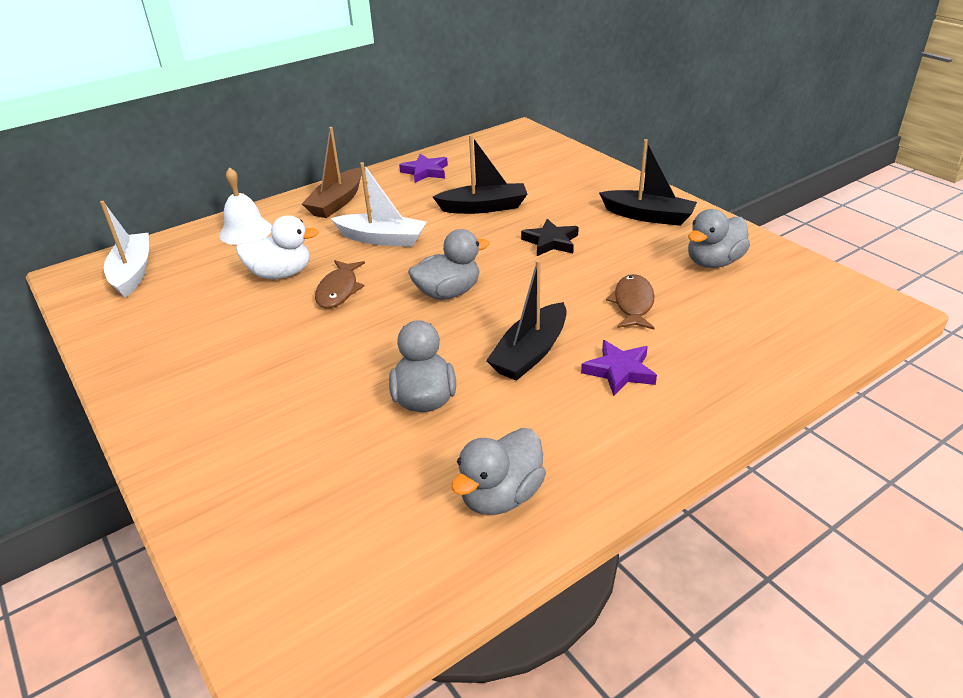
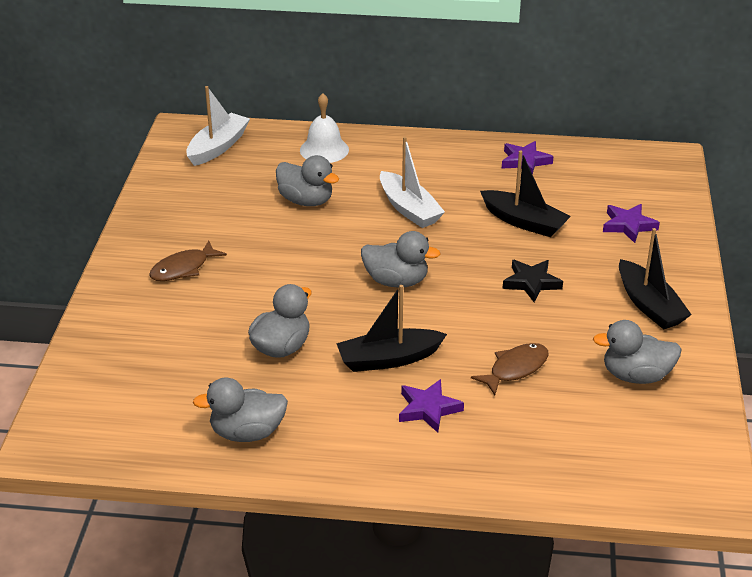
camera: 40 degrees right, 0 degrees up
(281, 274) = (306, 201): white duck -> grey duck
(337, 202) = (418, 156): brown boat -> none
(339, 290) = (327, 236): brown fish -> brown fish (183, 268)
(557, 178) = (628, 225): none -> purple star

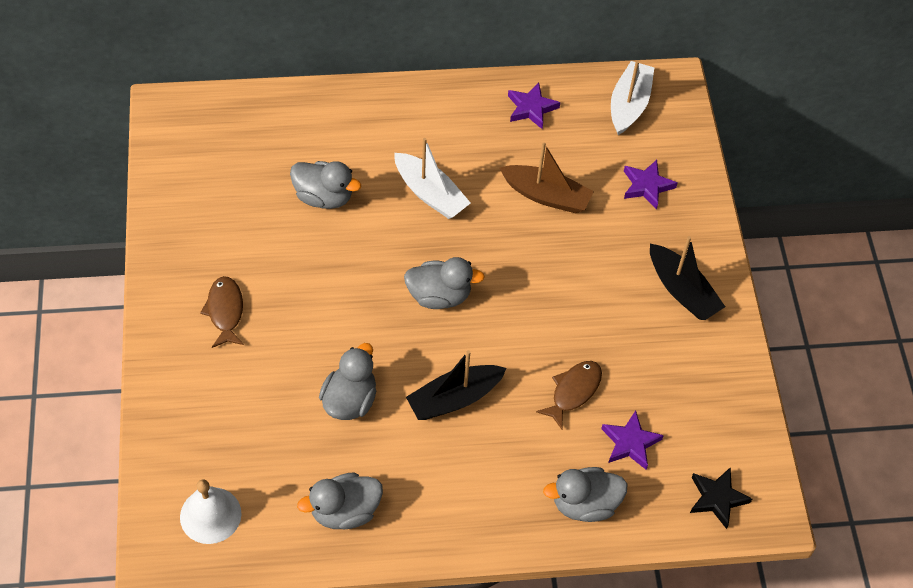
camera: 15 degrees left, 20 degrees up
(183, 268) = (225, 311): brown fish -> brown fish turned 135 degrees clockwise
(218, 147) = (212, 130): white boat -> white boat (629, 104)
(324, 150) = (324, 119): white bell -> white bell (210, 515)
(428, 409) = (504, 454): purple star -> purple star (630, 443)
(524, 222) = (546, 196): black boat -> brown boat
(531, 283) = (568, 278): black star -> black star (717, 498)
(636, 376) = (683, 382): grey duck -> grey duck (584, 504)

